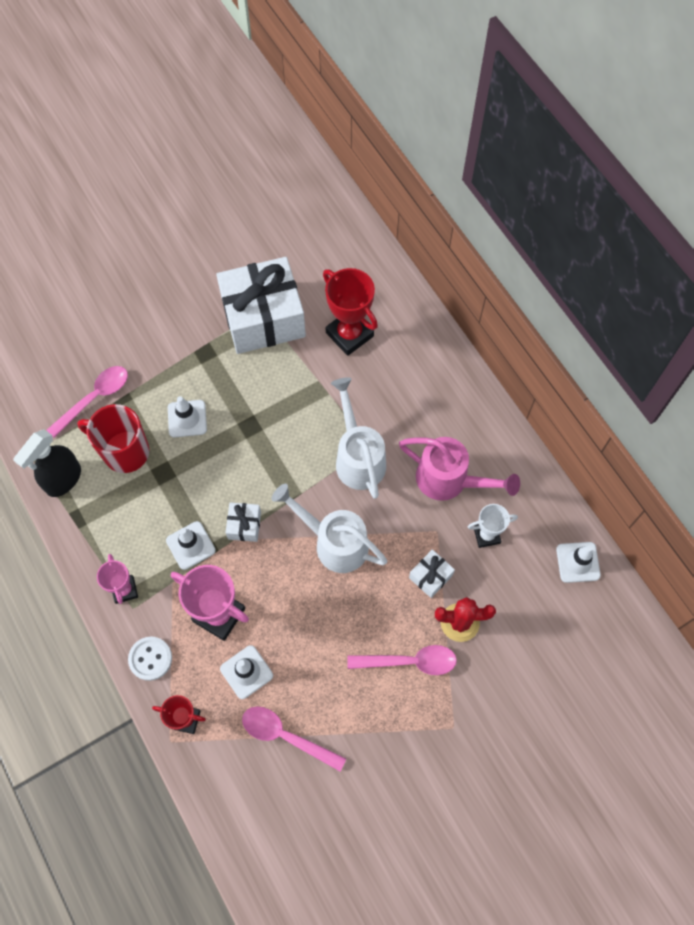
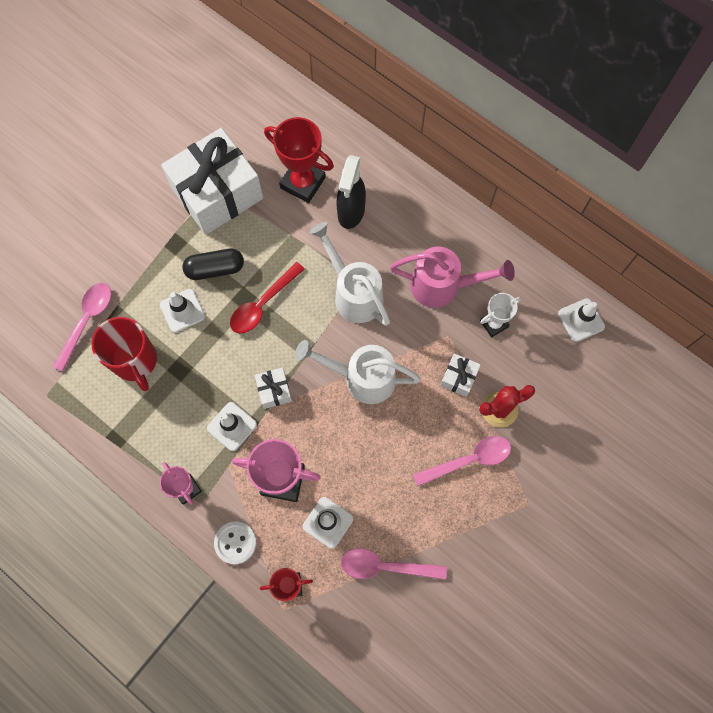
camera: 20 degrees left, 5 degrees up
(63, 480) = (87, 408): black spray bottle -> black spray bottle (351, 212)
(124, 451) = (135, 361): red mug -> red mug turned 120 degrees counterclockwise
(233, 389) = (215, 269): none -> black capsule
(265, 438) = (263, 304): none -> red spoon

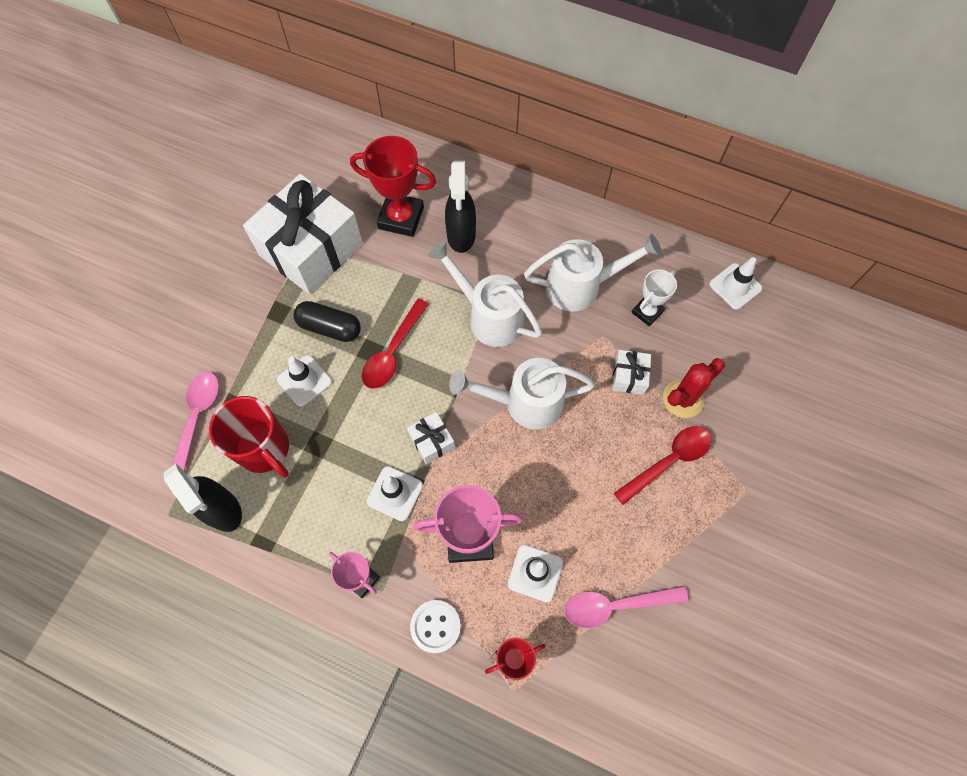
camera: 15 degrees left, 5 degrees down
(91, 403) = (223, 510): none -> black spray bottle
(215, 269) = (330, 327): black capsule -> black capsule turned 45 degrees clockwise
(442, 286) = (580, 286): pink watering can -> white watering can
(469, 460) = (668, 461): pink spoon -> red spoon

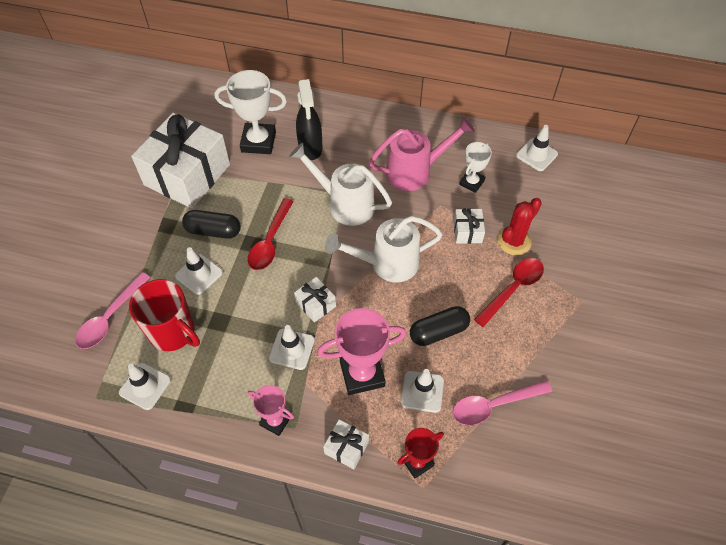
camera: 10 degrees left, 10 degrees down
(197, 419) = (110, 318): pink spoon -> pink spoon turned 150 degrees counterclockwise
(223, 510) = (145, 386): black spray bottle -> white traffic cone
(401, 218) = (258, 142): red trophy -> white trophy
(435, 626) = (346, 447): white button -> white gift
(569, 501) = (438, 331): none -> black capsule
(580, 286) = (415, 172): white watering can -> pink watering can

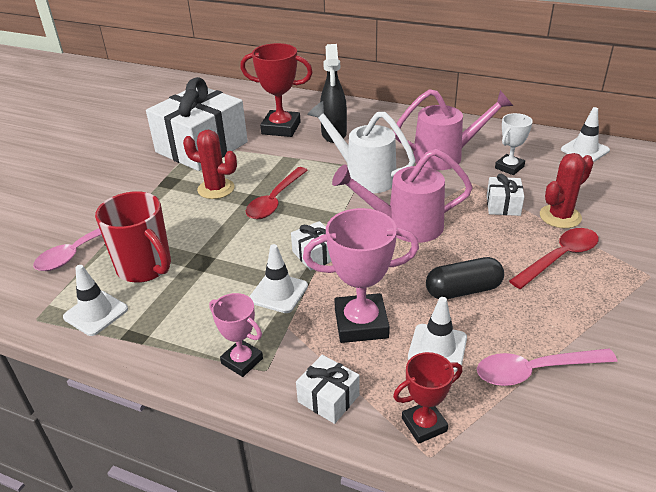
camera: 10 degrees right, 20 degrees down
(199, 274) = (190, 221): white traffic cone -> none
(213, 231) = (216, 189): black capsule -> red cactus
(258, 142) = (281, 128): white trophy -> red trophy
(387, 263) = (406, 226): white watering can -> pink watering can

